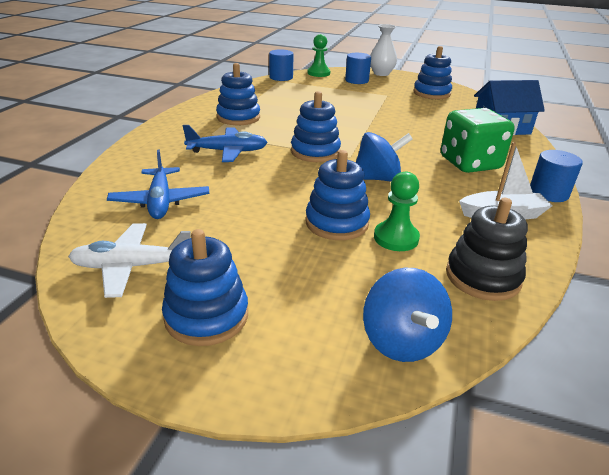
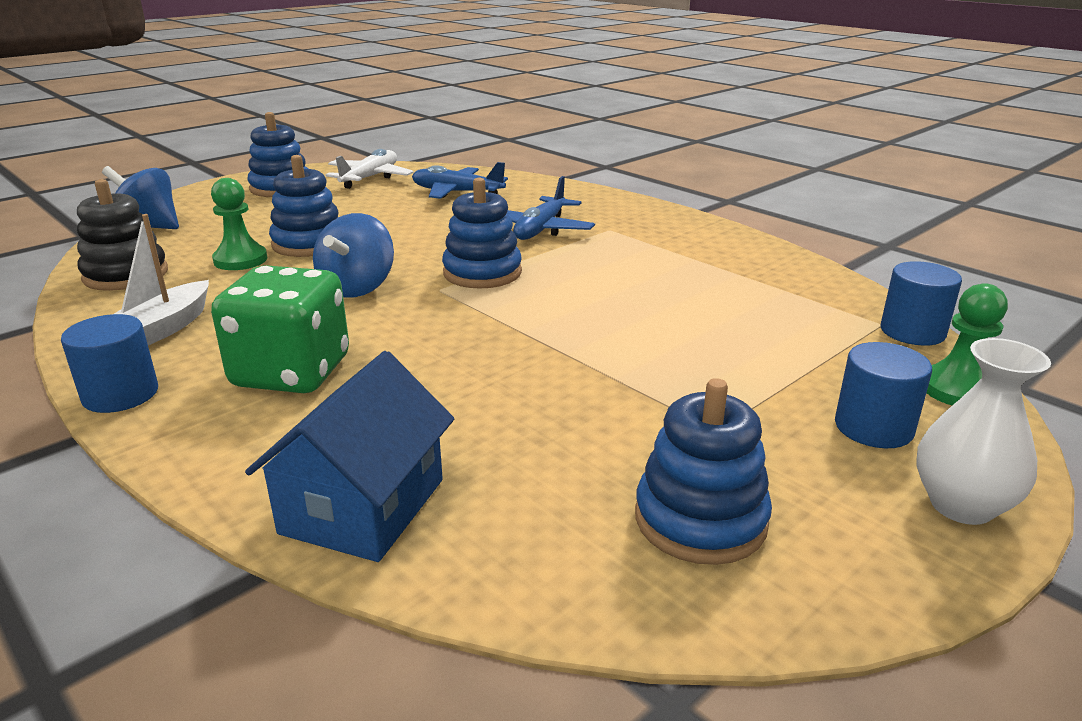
camera: 120 degrees right, 5 degrees down
(238, 117) = (663, 253): blue stacking toy -> none

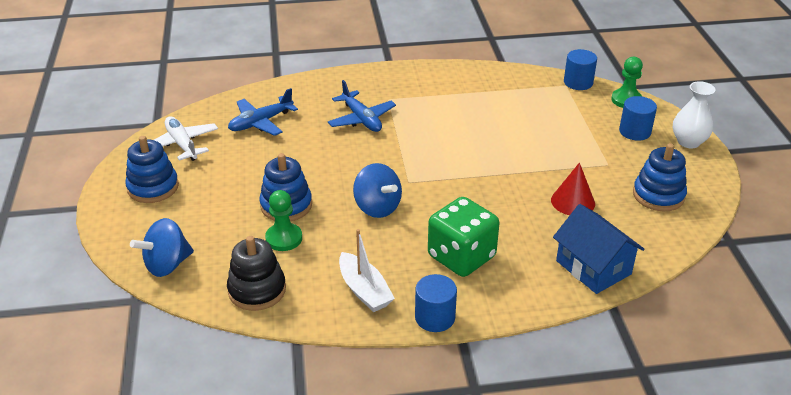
camera: 55 degrees left, 10 degrees up
(482, 273) = (402, 161): blue stacking toy -> none
(550, 425) = (573, 201): none -> red cone

